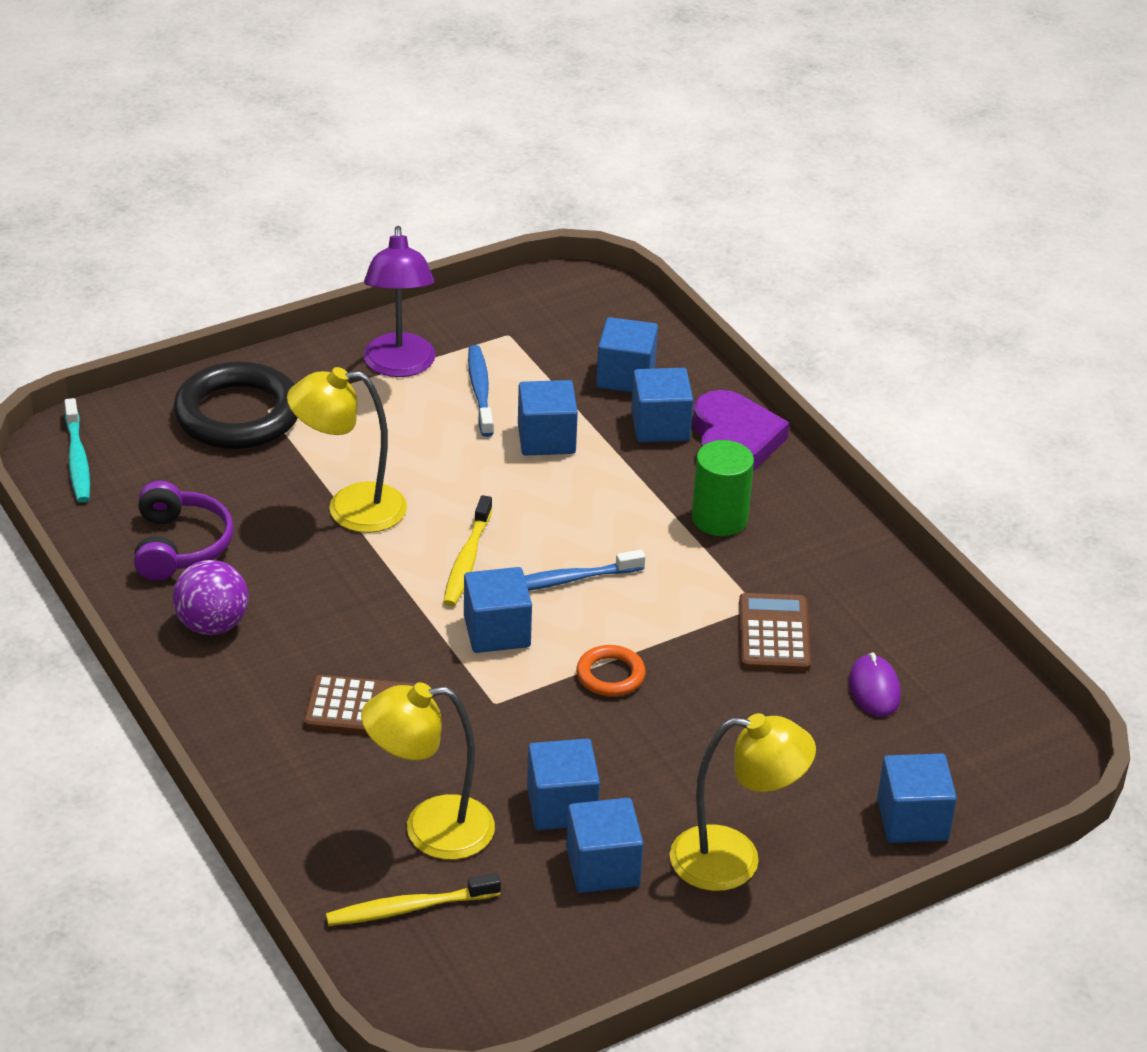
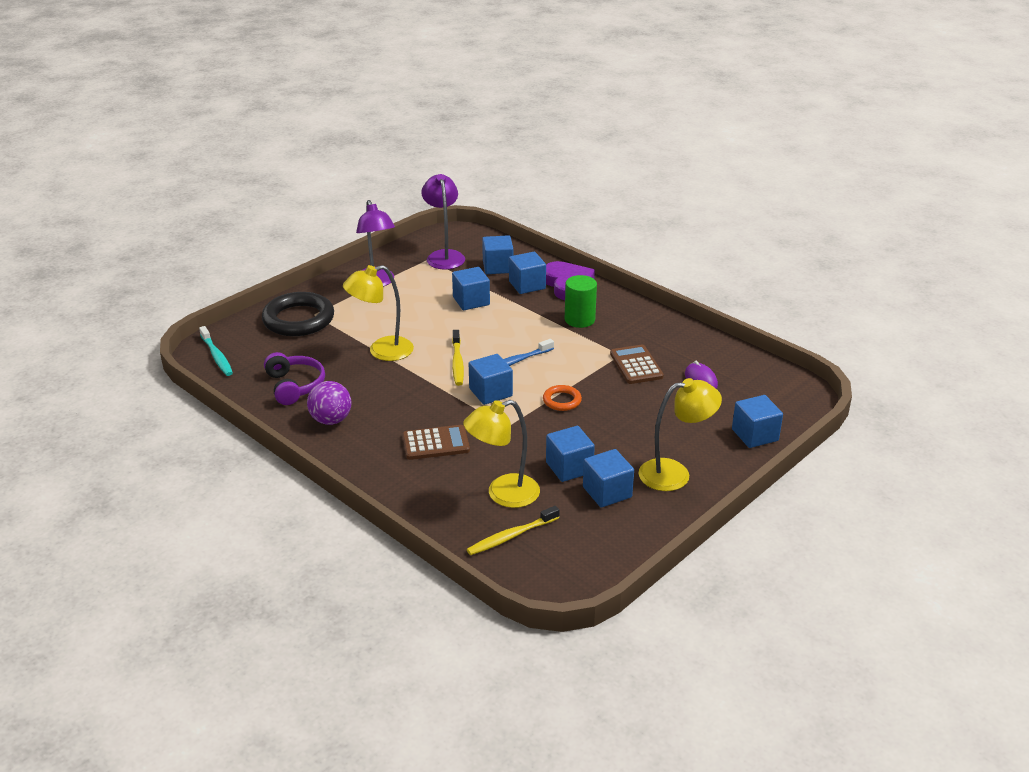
camera: 15 degrees left, 5 degrees down
(480, 391) = (425, 286): blue toothbrush -> none
(541, 333) = (444, 256): none -> purple lamp

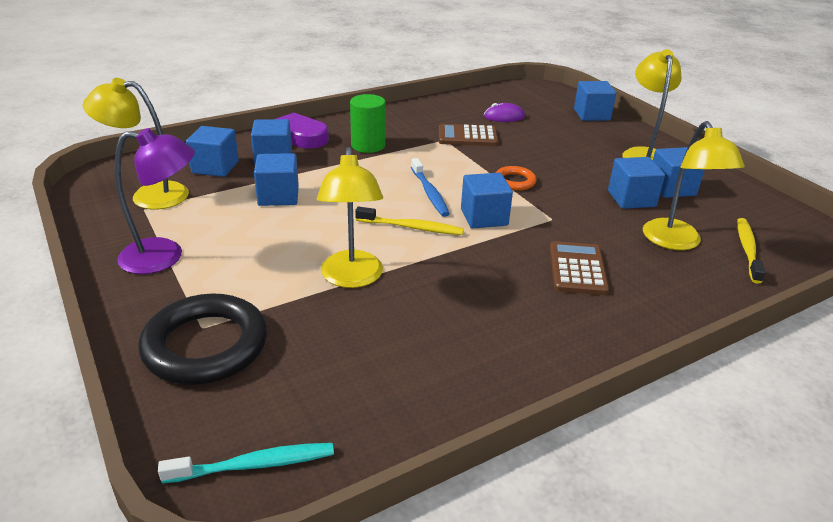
camera: 75 degrees left, 0 degrees up
(295, 386) = (401, 373): purple headphones -> none
(331, 420) = (505, 347): purple ball -> none
(444, 256) = (148, 195): purple lamp -> yellow lamp
(511, 536) = (747, 250): yellow toothbrush -> yellow toothbrush turned 150 degrees counterclockwise

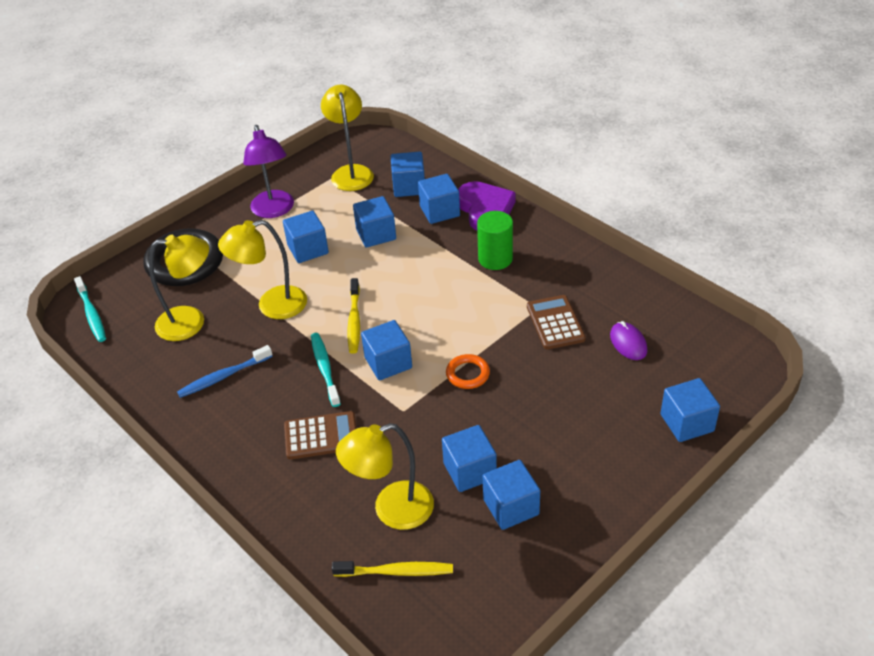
camera: 80 degrees right, 10 degrees up
(266, 241) = (308, 249): none -> blue cube
(429, 193) = (418, 319): blue toothbrush -> blue toothbrush (223, 377)
(477, 254) = (325, 368): none -> turquoise toothbrush
(643, 154) = (591, 479): yellow lamp -> yellow lamp (191, 322)

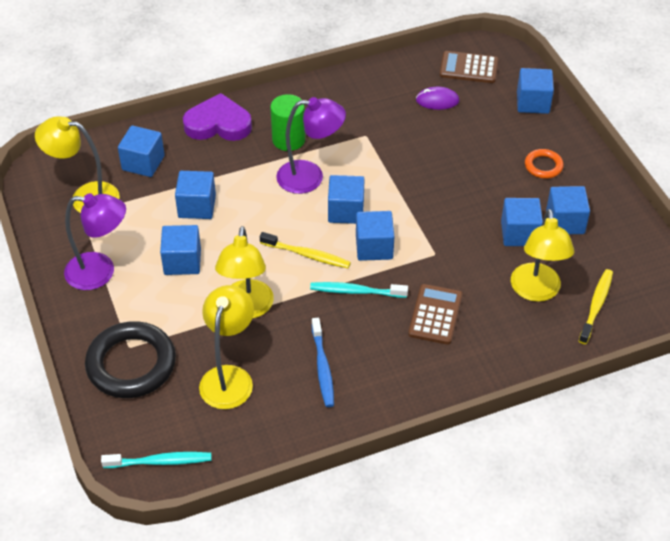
camera: 70 degrees left, 5 degrees up
(439, 211) = (197, 153): blue cube -> blue cube (346, 211)
(455, 289) = (310, 177): none -> purple lamp
(468, 374) = (416, 202): orange ring -> orange ring (543, 166)
(555, 323) = (390, 131): brown calculator -> brown calculator (469, 68)

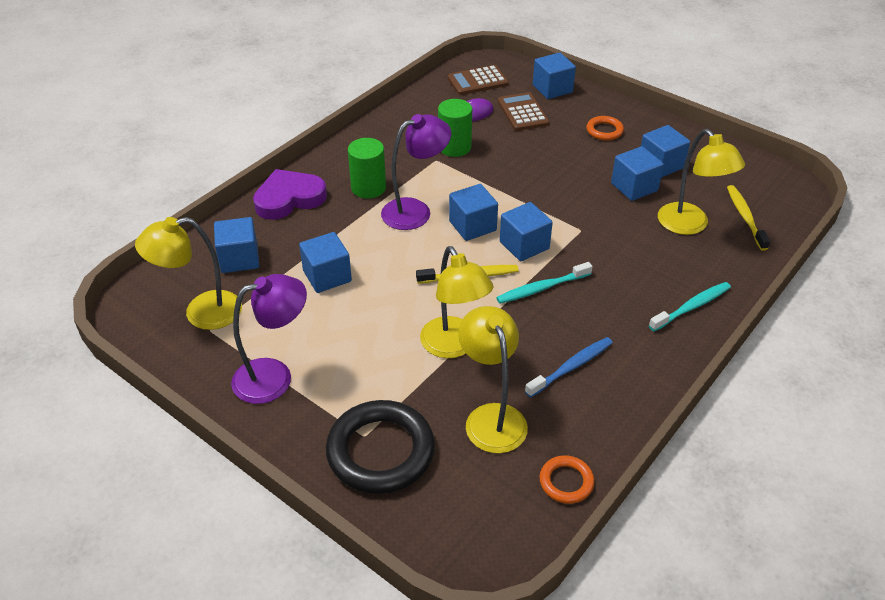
camera: 30 degrees left, 5 degrees down
(160, 461) = (492, 535): turquoise toothbrush -> turquoise toothbrush (691, 307)
(182, 261) = (353, 331): blue cube -> none
(243, 451) = (566, 482): none -> orange ring
(322, 367) = (571, 367): blue toothbrush -> blue toothbrush turned 90 degrees counterclockwise
(392, 129) = (454, 147): none -> green cylinder
(435, 315) = (627, 278): brown calculator -> brown calculator (522, 112)

